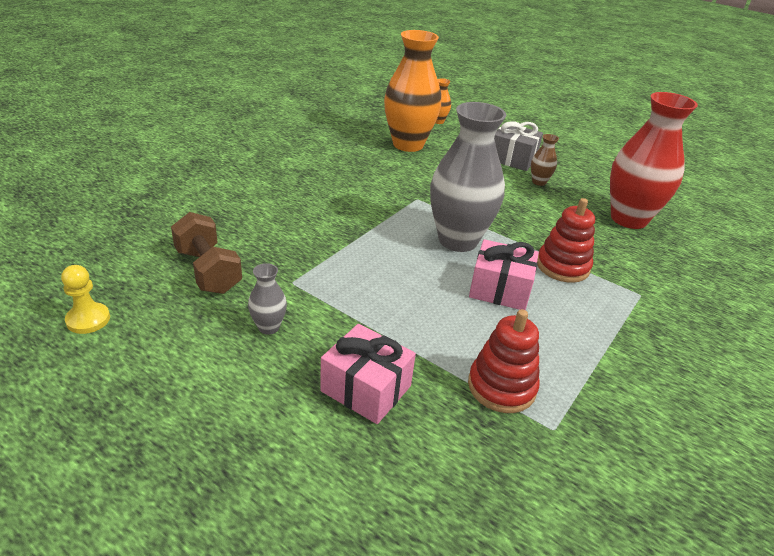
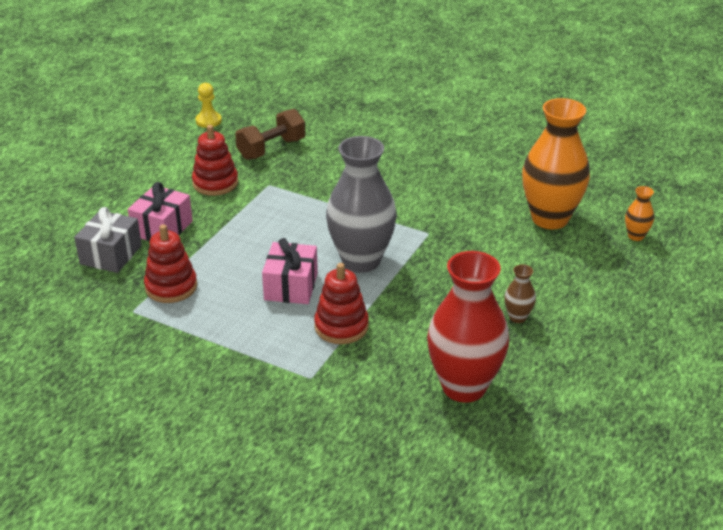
camera: 85 degrees right, 0 degrees up
(268, 327) = (215, 183): grey vase -> red stacking toy
(512, 159) = (568, 297): grey gift -> grey gift (111, 254)

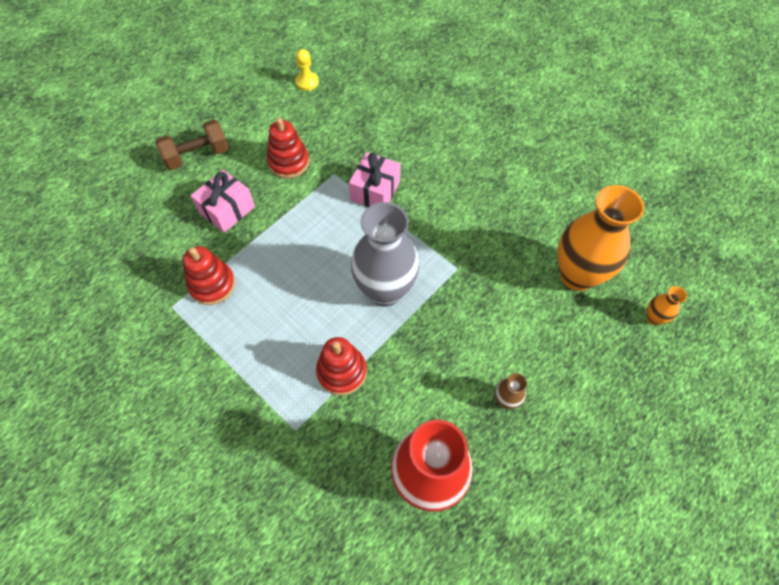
camera: 15 degrees right, 25 degrees up
(111, 254) = (175, 232): grey gift -> none
(271, 149) = (350, 129): brown dumbbell -> brown dumbbell (197, 155)
(291, 286) = (313, 309): pink gift -> pink gift (375, 191)

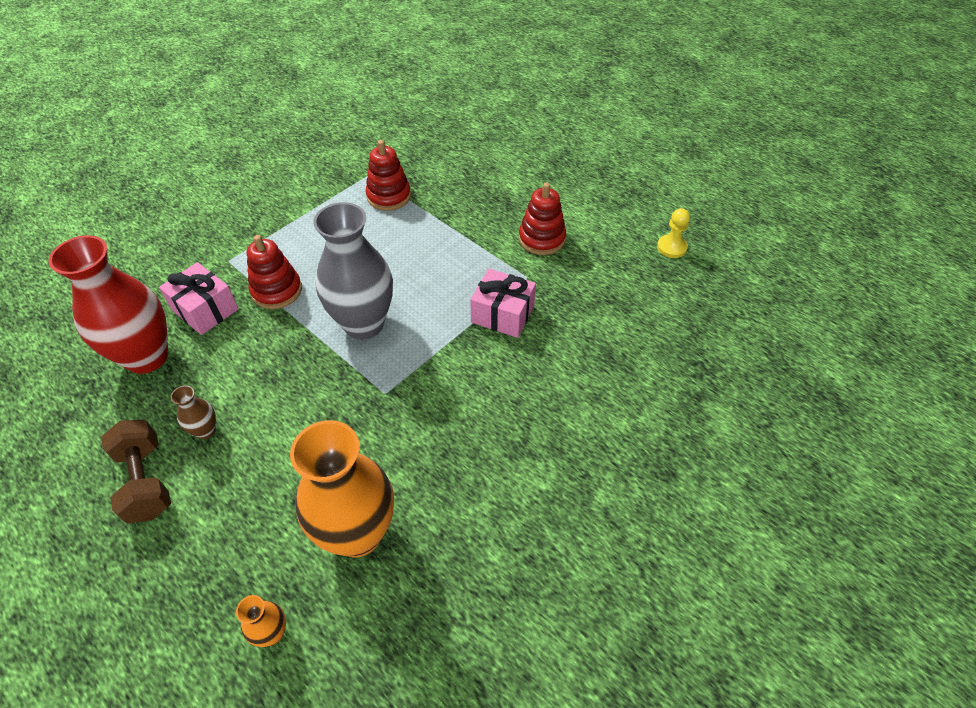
camera: 90 degrees right, 10 degrees down
(197, 155) = (546, 172): brown dumbbell -> brown dumbbell (146, 481)
(227, 210) = (476, 198): pink gift -> pink gift (205, 310)

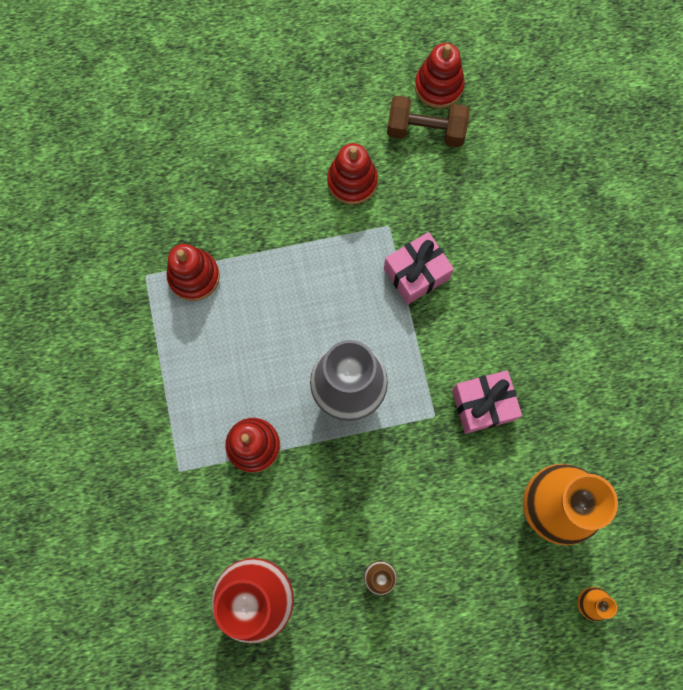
camera: 55 degrees left, 25 degrees up
(146, 481) = (399, 642): brown dumbbell -> brown dumbbell (425, 130)
(205, 310) = (233, 520): pink gift -> pink gift (483, 405)
(671, 247) = (438, 86): yellow pawn -> red stacking toy

